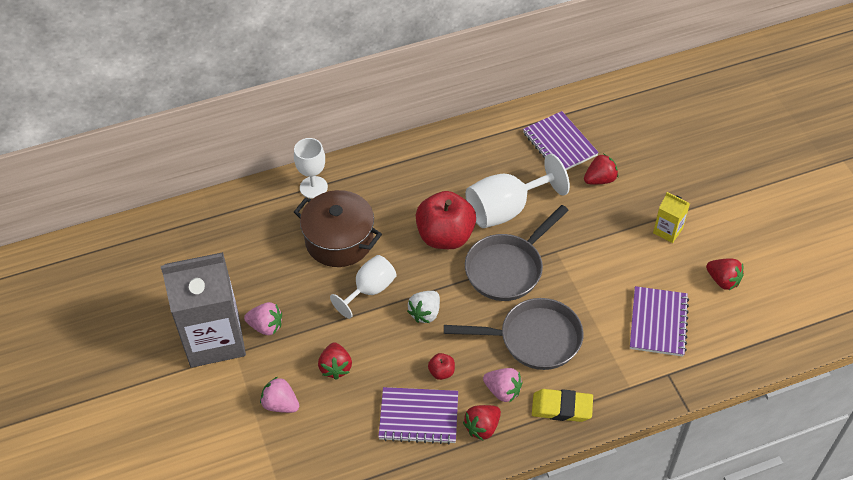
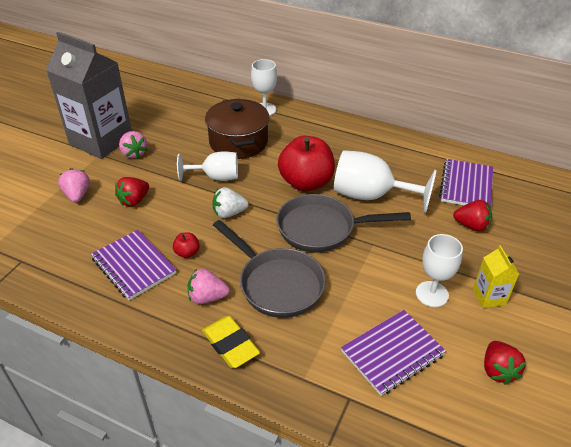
camera: 45 degrees right, 10 degrees down
(482, 427) = (160, 307): red strawberry -> none
(503, 391) = (207, 297): pink strawberry -> pink strawberry turned 105 degrees clockwise
(634, 259) = (432, 294): none -> white goblet

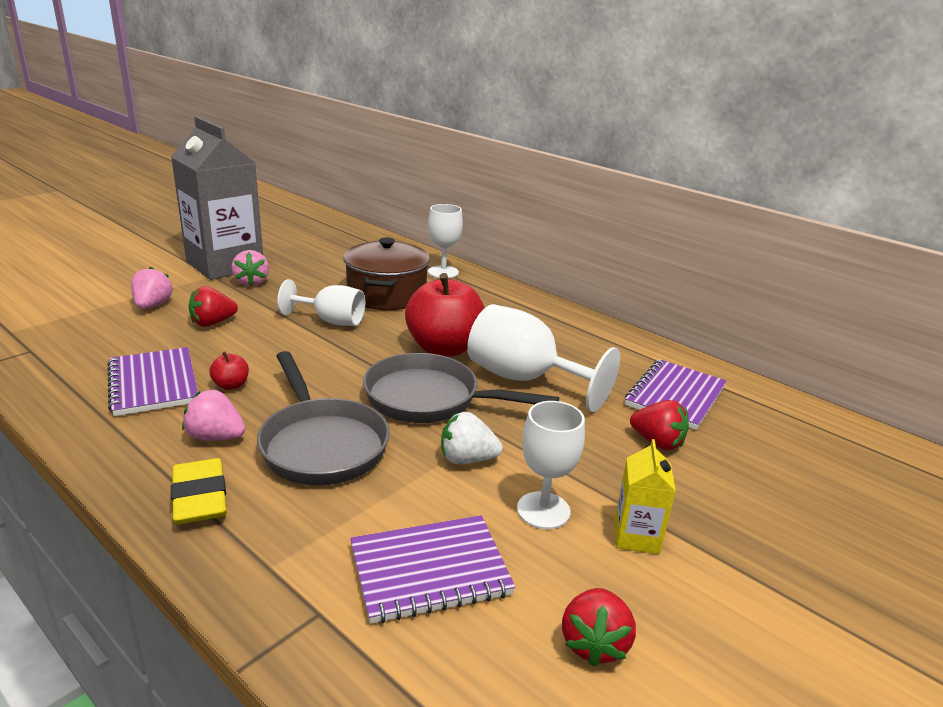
camera: 15 degrees right, 15 degrees down
(229, 213) = (318, 358): white strawberry -> white strawberry (467, 459)

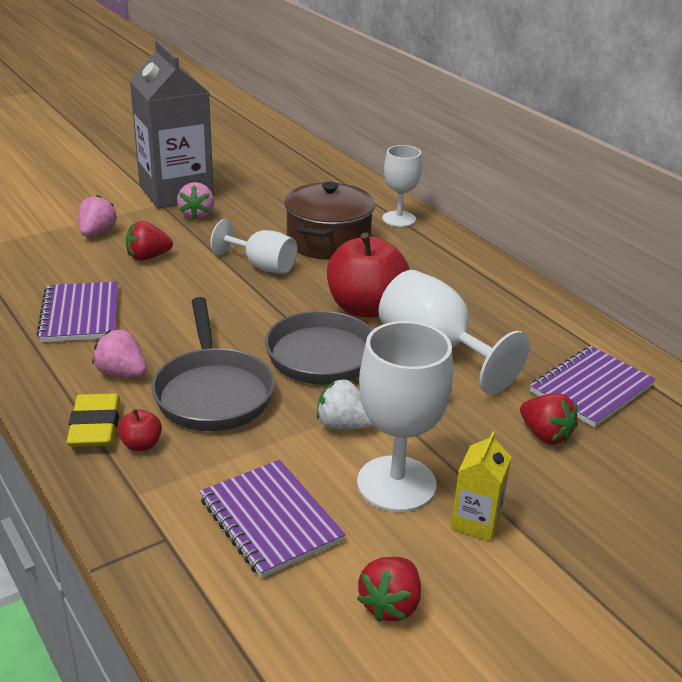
camera: 15 degrees right, 5 degrees up
(231, 385) = (148, 324): red apple -> red apple (141, 445)
(430, 571) = (270, 520): purple notebook -> purple notebook turned 60 degrees clockwise
(543, 510) = (396, 484): white goblet -> white goblet, size x1.55

